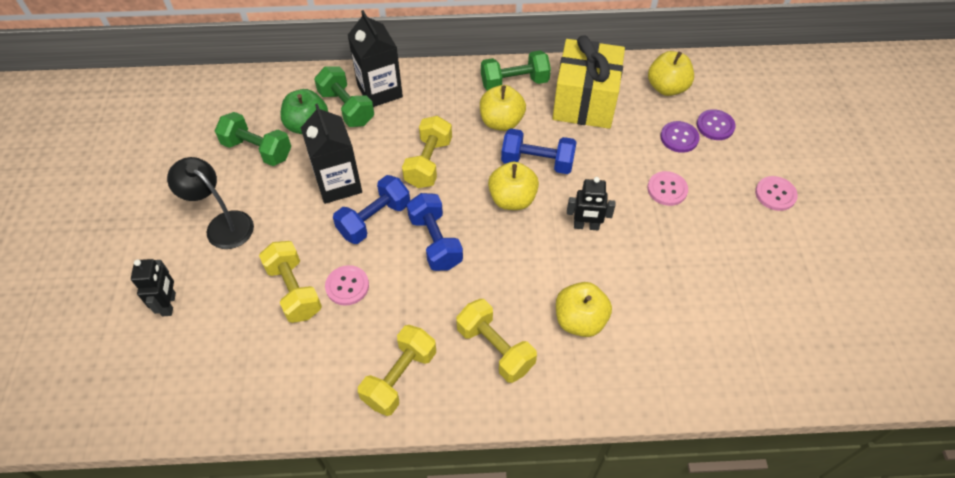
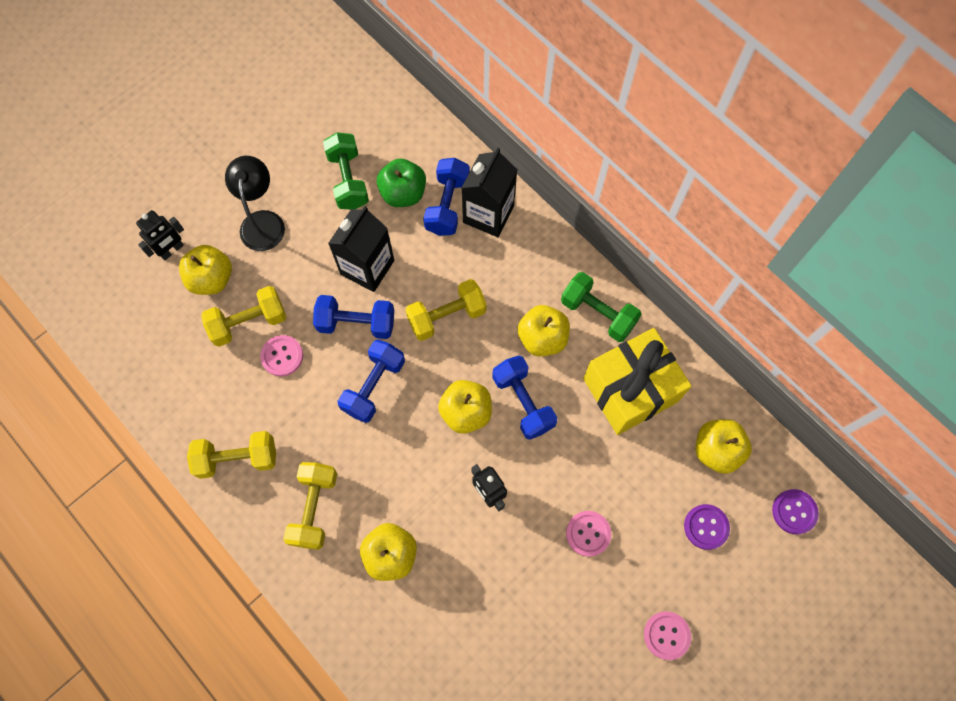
camera: 50 degrees right, 15 degrees up
(228, 292) = (212, 279): none -> yellow apple
(294, 290) = (249, 322): yellow dumbbell -> yellow dumbbell turned 45 degrees clockwise
(346, 108) = (447, 205): green dumbbell -> blue dumbbell
(679, 138) = (661, 504): purple button -> purple button (794, 512)

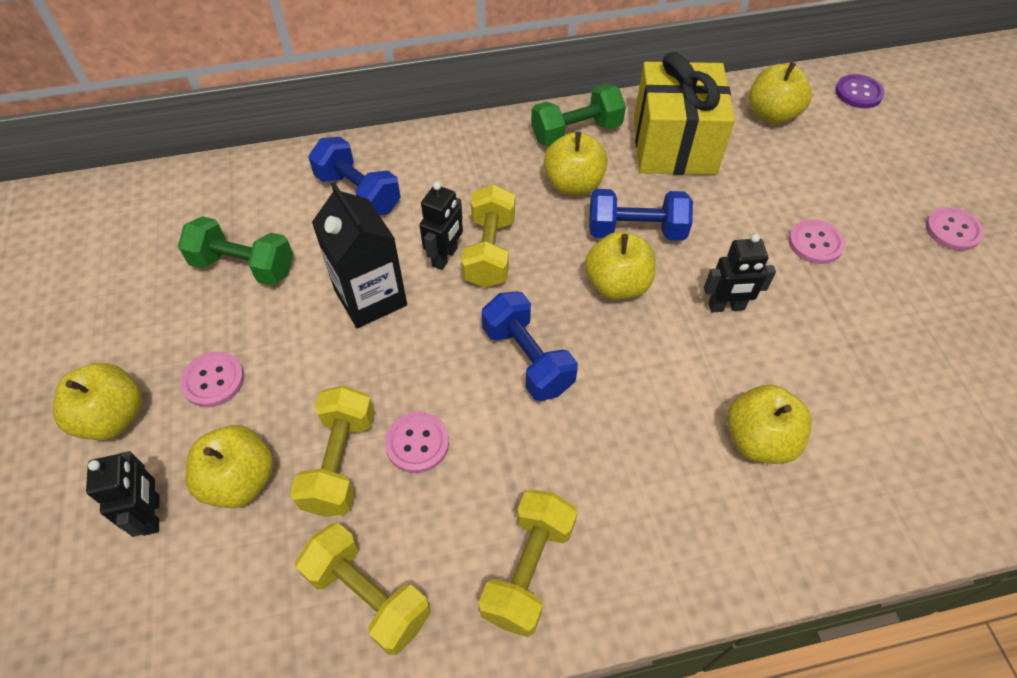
camera: 60 degrees left, 15 degrees down
(213, 188) = (113, 417): none -> yellow apple
(262, 221) = (213, 380): black lamp -> pink button
(314, 508) = (654, 501): yellow dumbbell -> yellow dumbbell (368, 595)
(356, 323) = (433, 340): blue dumbbell -> none
(403, 193) = (309, 224): green apple -> none
(425, 292) = (445, 257): none -> black robot
(488, 214) = (399, 165): black carton -> none
(706, 527) = (847, 154): purple button -> none

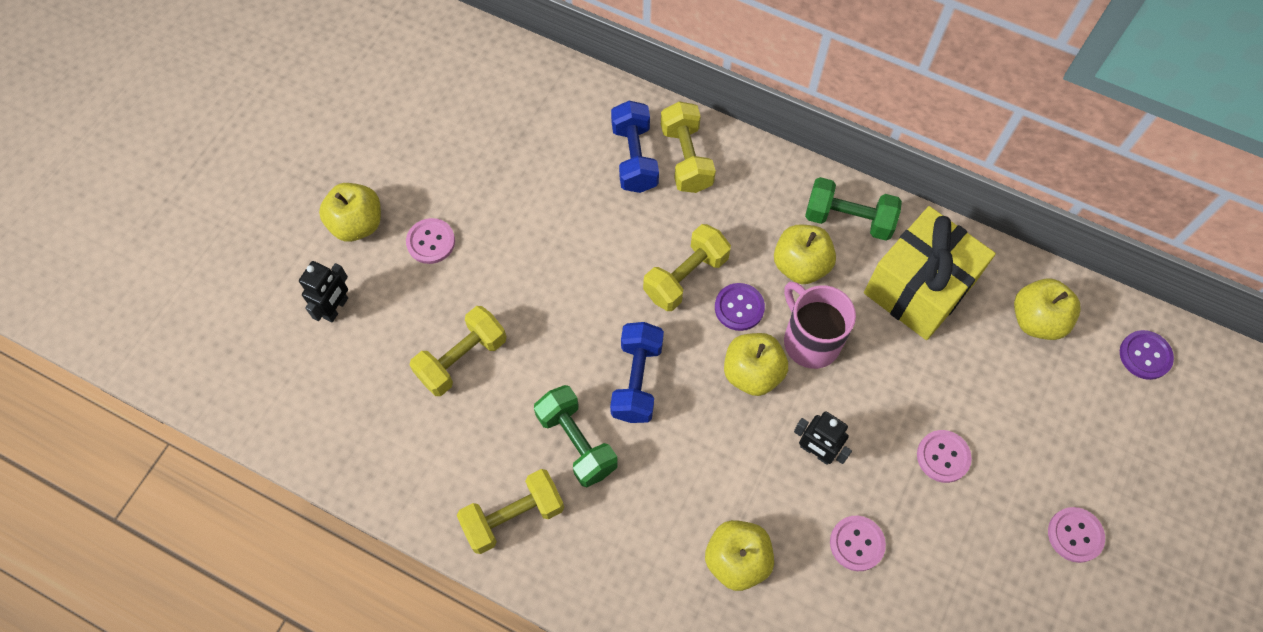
camera: 40 degrees right, 10 degrees up
(240, 480) = (397, 325): yellow apple -> none
(244, 266) = (511, 166): green dumbbell -> green dumbbell (576, 442)
(368, 595) = (413, 455): yellow dumbbell -> yellow dumbbell (686, 158)
(370, 297) = (573, 253): black carton -> none
(417, 443) = (517, 383): pink button -> pink button (857, 543)
(445, 257) = (650, 258): black robot -> none
(556, 245) = (739, 307): none -> purple button
(636, 231) = (810, 340): blue dumbbell -> pink mug

